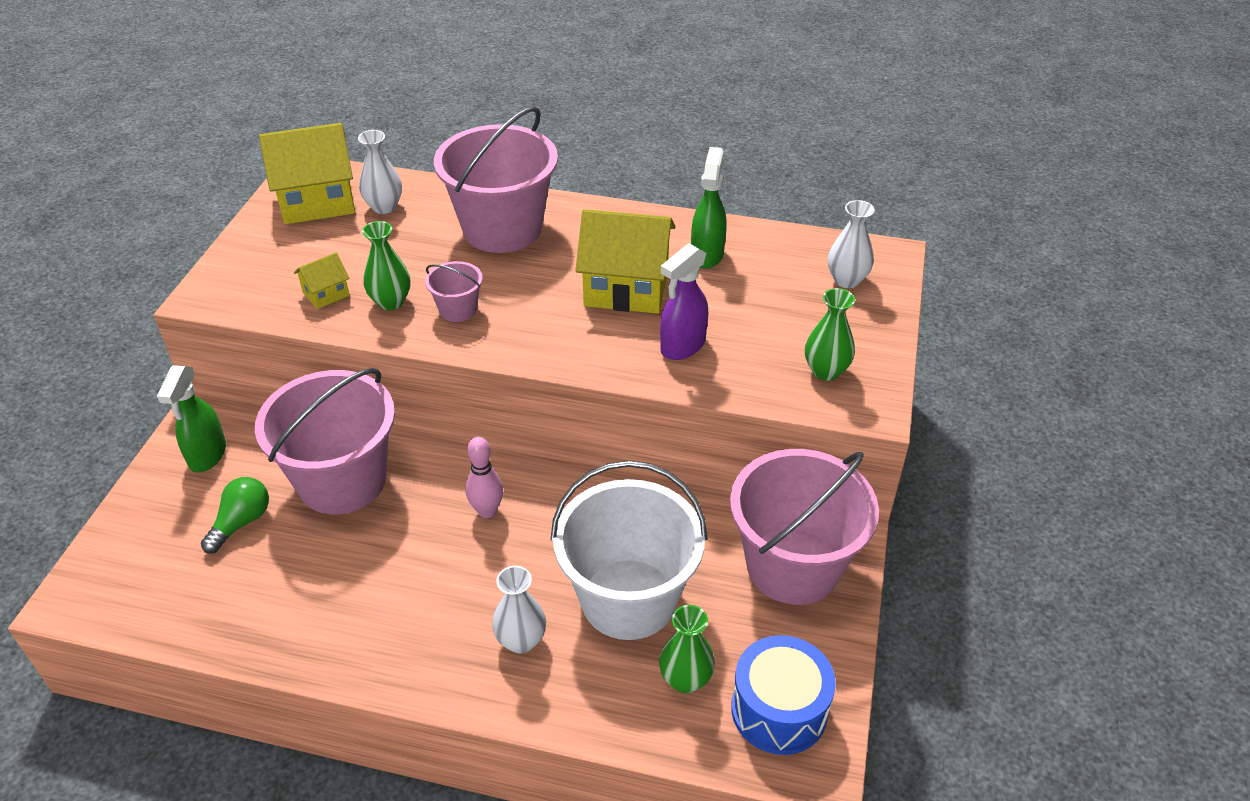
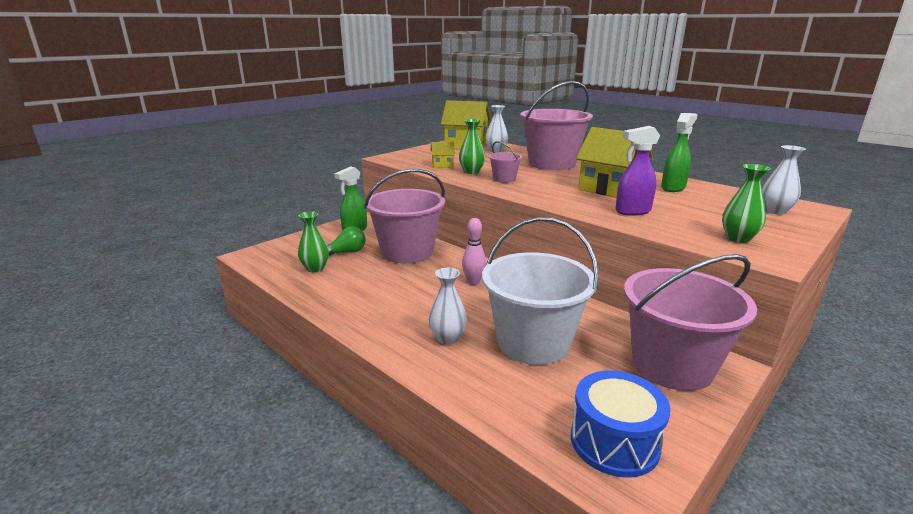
camera: 30 degrees right, 20 degrees down
(685, 679) = (546, 396): green vase -> green vase (315, 268)

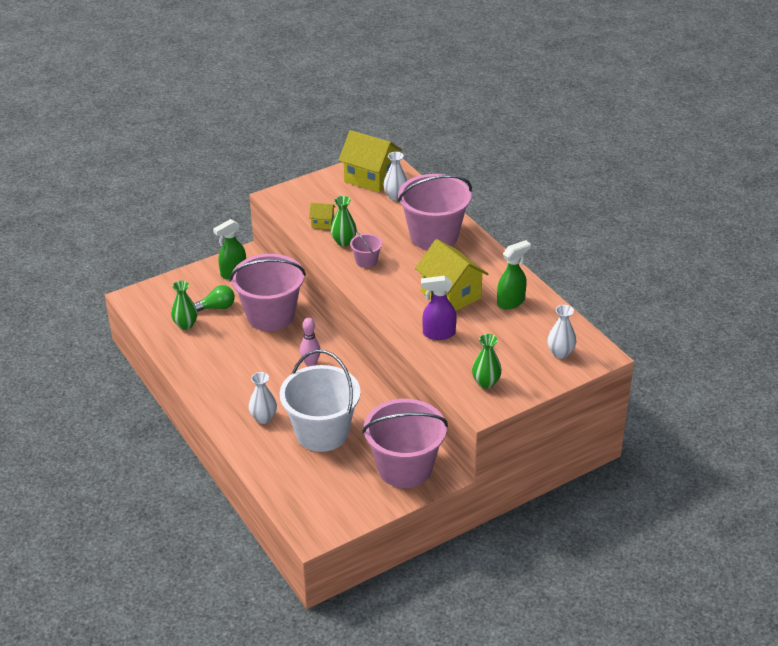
camera: 15 degrees right, 15 degrees up
(614, 442) = (325, 509): blue drum -> none

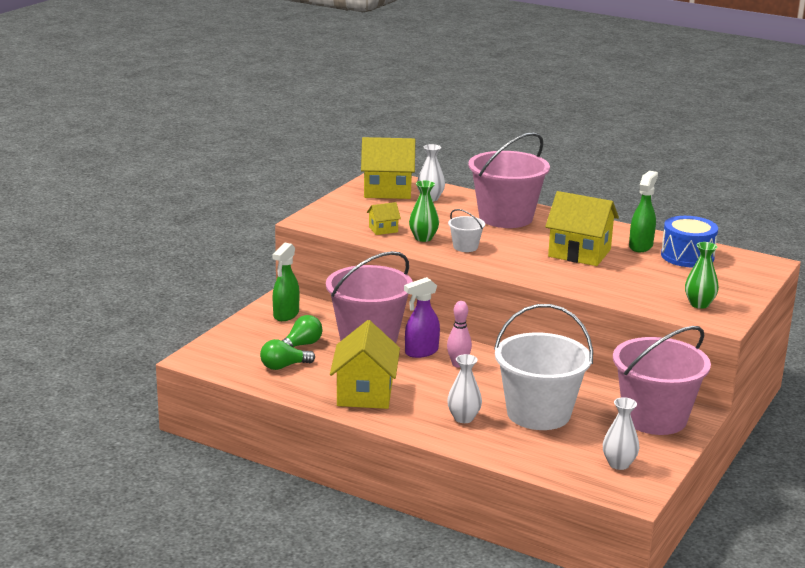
camera: 30 degrees left, 15 degrees down
(185, 325) = (283, 366): green vase -> green light bulb
(217, 370) = (365, 393): none -> yellow house
(366, 261) = (465, 247): pink bucket -> white bucket
(438, 334) = (607, 281): purple spray bottle -> purple spray bottle (421, 352)
(538, 325) = (687, 256): none -> blue drum
(560, 353) = (733, 270): white vase -> white vase (619, 464)

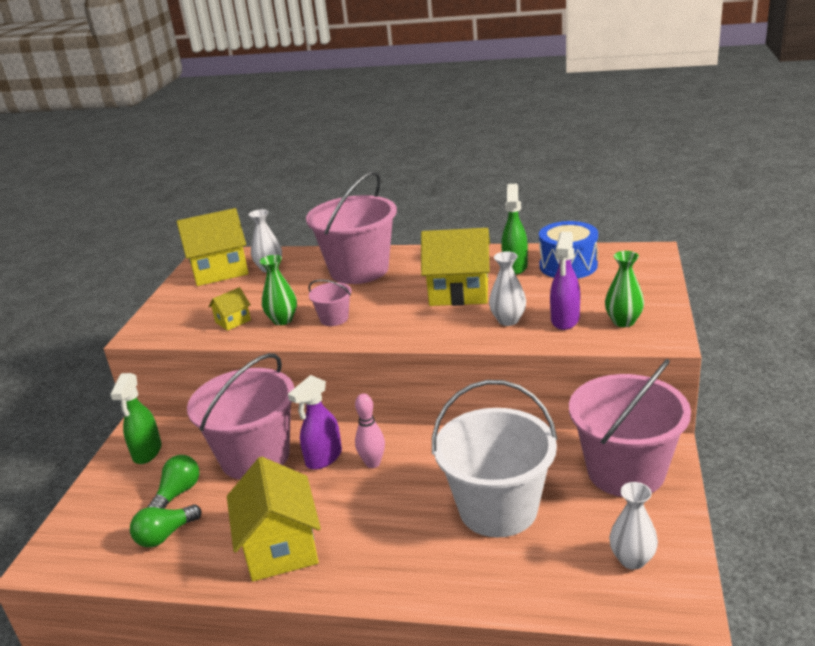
camera: 15 degrees left, 5 degrees up
(463, 418) = (416, 547): white vase -> white vase (508, 320)
(465, 247) = (334, 318): white bucket -> pink bucket
(652, 292) = (565, 320): none -> purple spray bottle

